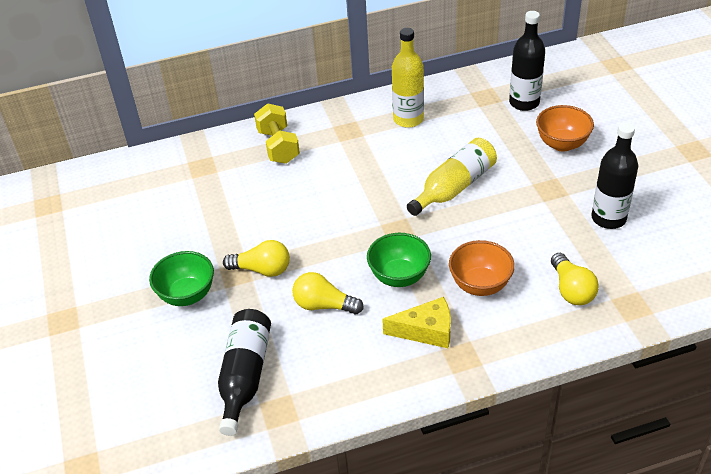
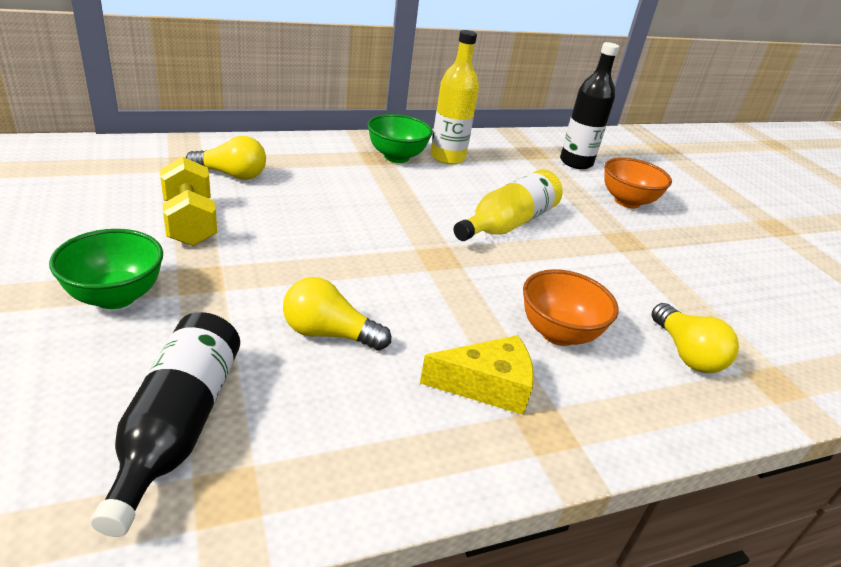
camera: 10 degrees left, 10 degrees down
(262, 269) = (242, 278): yellow light bulb -> yellow light bulb (231, 175)
(278, 146) = (289, 158): yellow dumbbell -> yellow dumbbell (190, 223)
(399, 276) = (442, 310): green bowl -> green bowl (396, 157)
(608, 218) = (705, 278): black bottle -> none

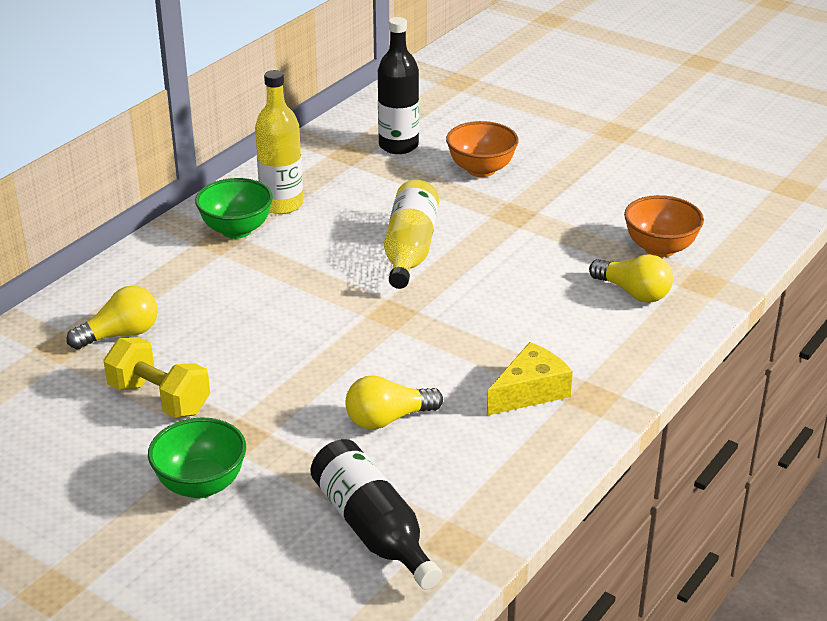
camera: 30 degrees left, 0 degrees up
(558, 333) = (539, 326): orange bowl -> orange bowl (660, 248)

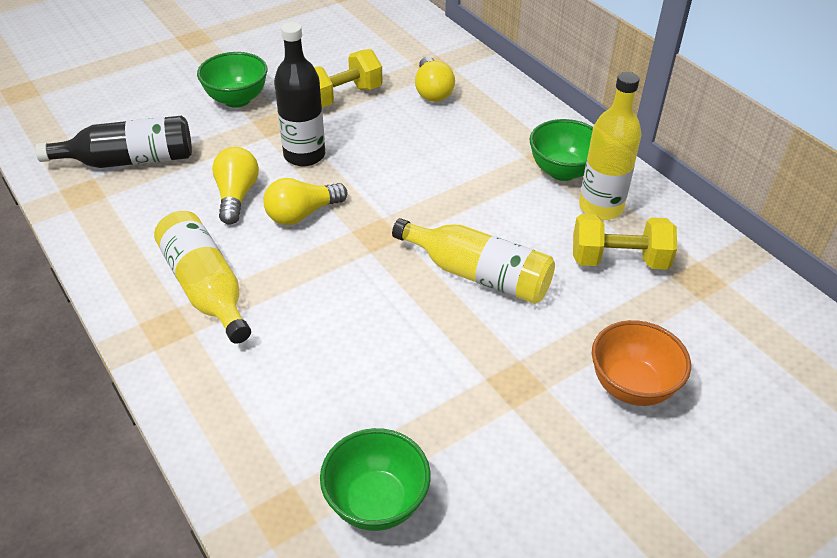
camera: 110 degrees right, 10 degrees up
(348, 188) = (619, 260): none -> yellow dumbbell
(398, 146) = (711, 326): black bottle -> black bottle (304, 155)
(530, 392) = (206, 288): yellow cheese -> yellow bottle
(633, 292) = (304, 432): yellow light bulb -> yellow light bulb (302, 214)
(660, 248) = (376, 502): orange bowl -> green bowl

